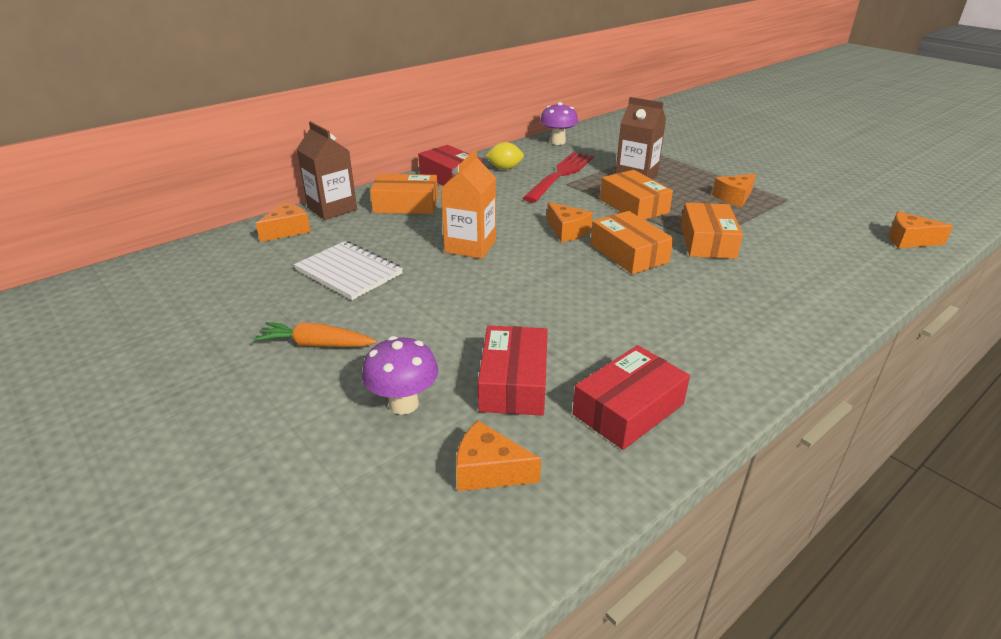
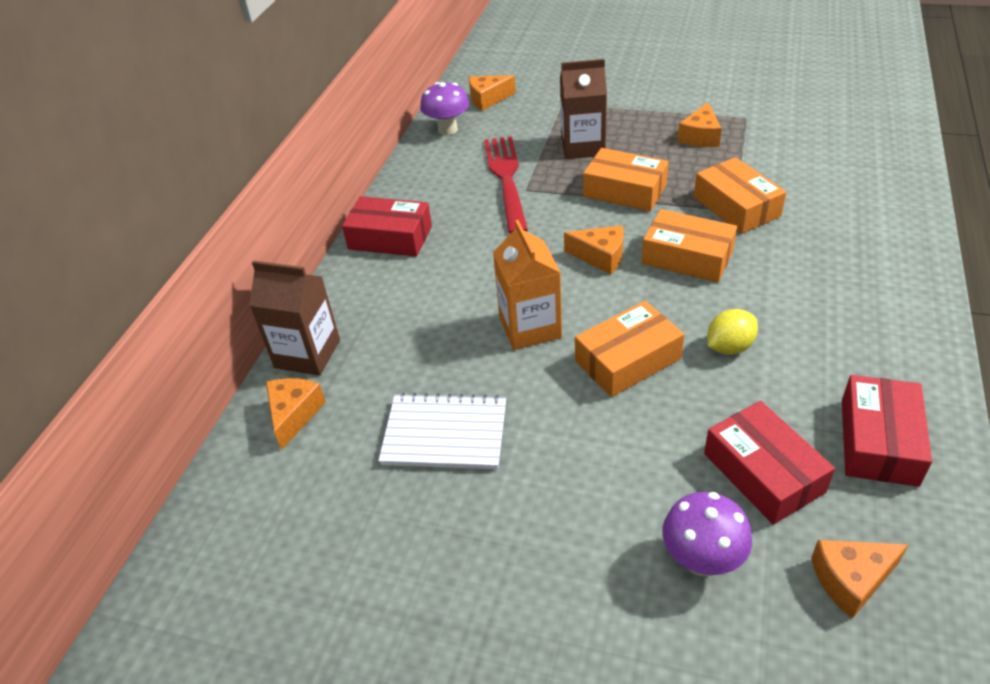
camera: 30 degrees left, 10 degrees up
(316, 344) = (532, 548): orange carrot -> none
(406, 204) = (388, 303): orange box -> orange box (628, 360)
(504, 168) = (435, 196): yellow lemon -> yellow lemon (729, 347)
(909, 240) = (882, 126): orange cheese -> orange cheese (488, 99)

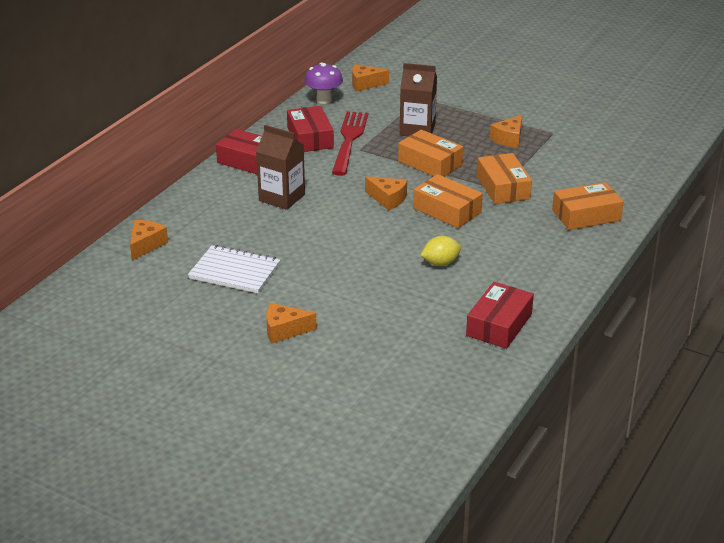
camera: 10 degrees right, 10 degrees down
(307, 354) = (166, 216): brown carton -> brown carton (282, 197)
(530, 327) = (317, 229): orange carton -> none
(628, 360) = (370, 257): orange box -> orange box (586, 215)
(701, 560) = (354, 354): purple mushroom -> none
(763, 472) = (417, 325): red box -> red box (310, 138)
(851, 580) = (433, 378): orange cheese -> orange cheese (284, 330)

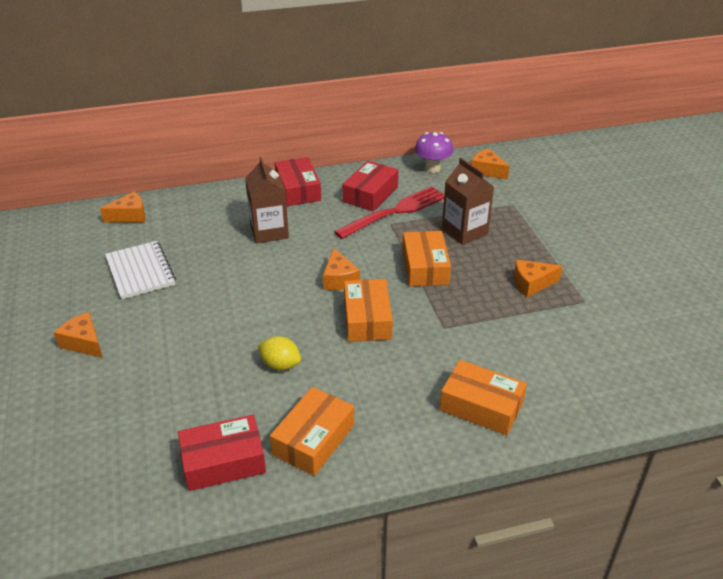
camera: 45 degrees right, 5 degrees up
(503, 187) = (449, 327): orange box -> orange box (313, 439)

